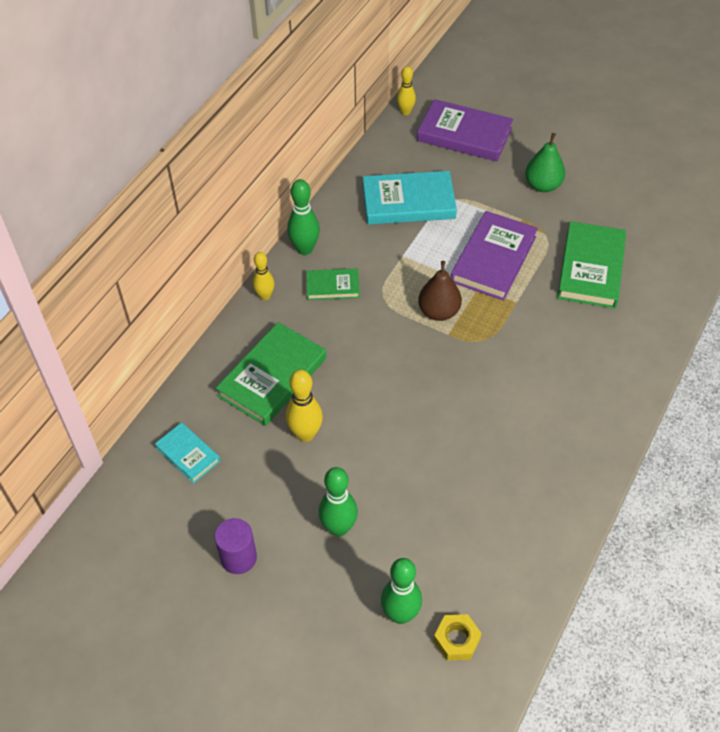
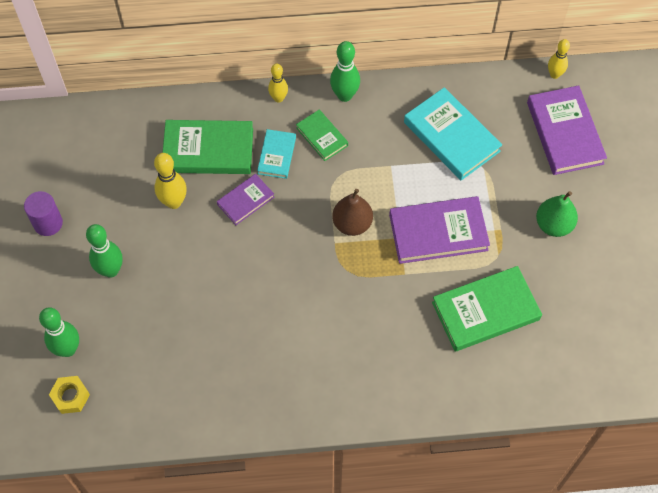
camera: 55 degrees right, 10 degrees up
(188, 454) = (107, 140): turquoise book -> turquoise book (276, 155)
(351, 376) = (246, 201): none -> purple book

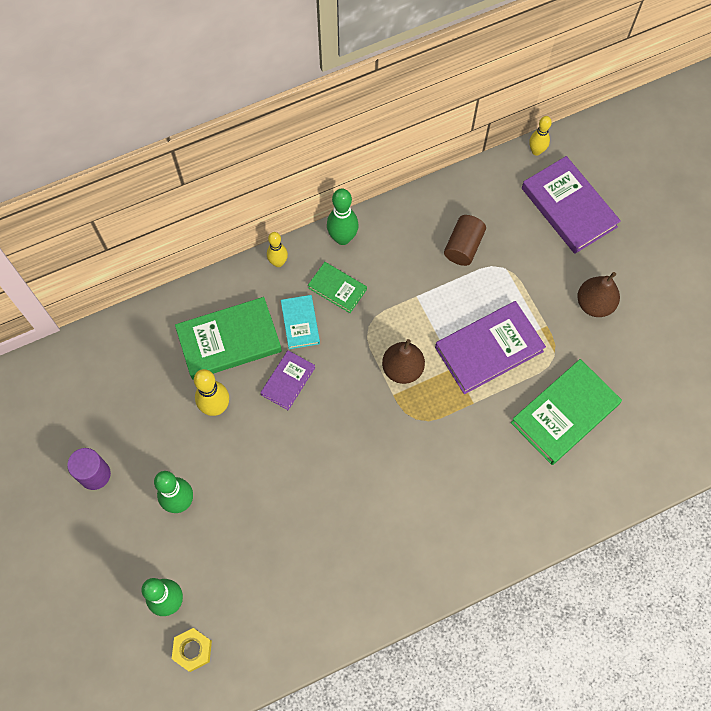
camera: 20 degrees left, 5 degrees up
(451, 136) = (463, 246): turquoise book -> brown cylinder
(553, 225) = (594, 304): green pear -> brown pear

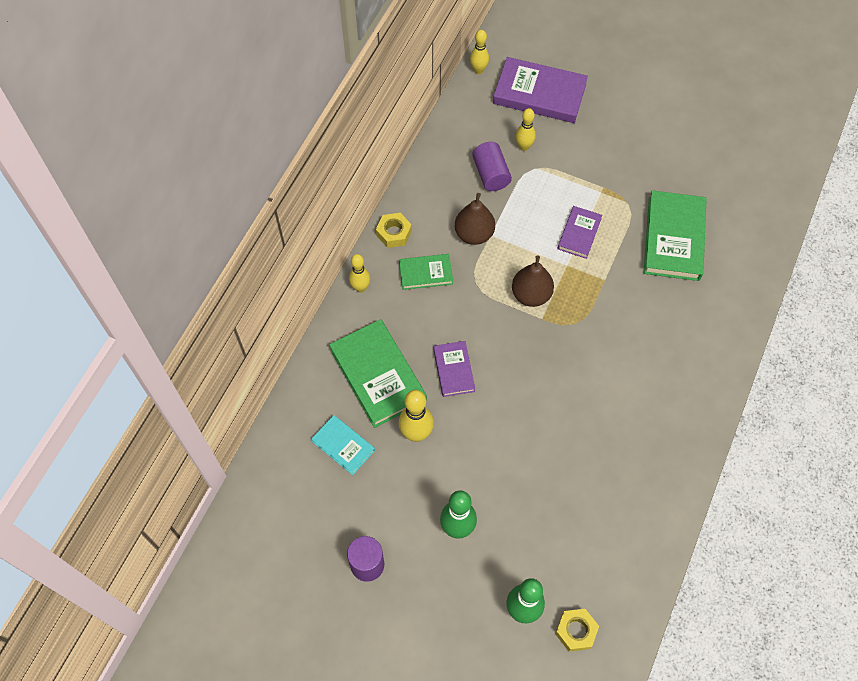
camera: 40 degrees left, 5 degrees down
(229, 340) = (378, 375): green book -> green book turned 60 degrees counterclockwise
(300, 323) = (421, 320): turquoise book -> turquoise book (343, 446)
(342, 238) = (394, 233): green bowling pin -> yellow nut
(463, 246) = (491, 174): brown cylinder -> purple cylinder
(489, 349) = (579, 234): purple book -> purple book, size x0.56
(512, 243) = (524, 147): none -> yellow bowling pin
(594, 304) = (621, 148): brown pear -> brown pear (474, 234)

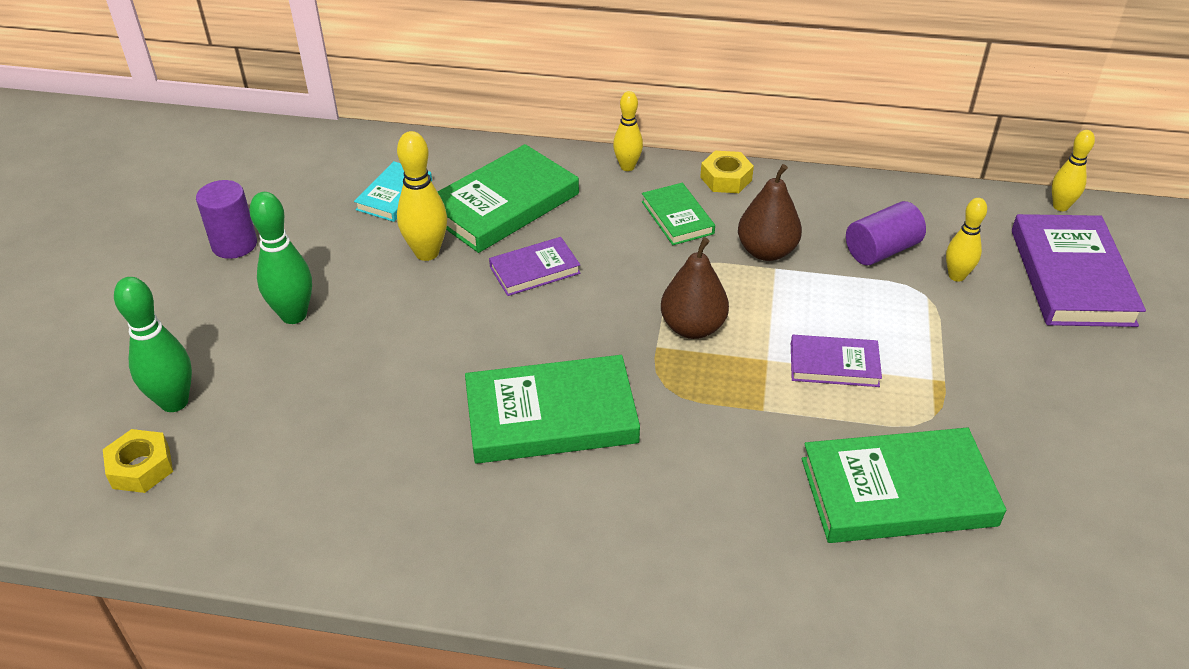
camera: 75 degrees right, 20 degrees down
(585, 388) = (551, 416): none -> green book

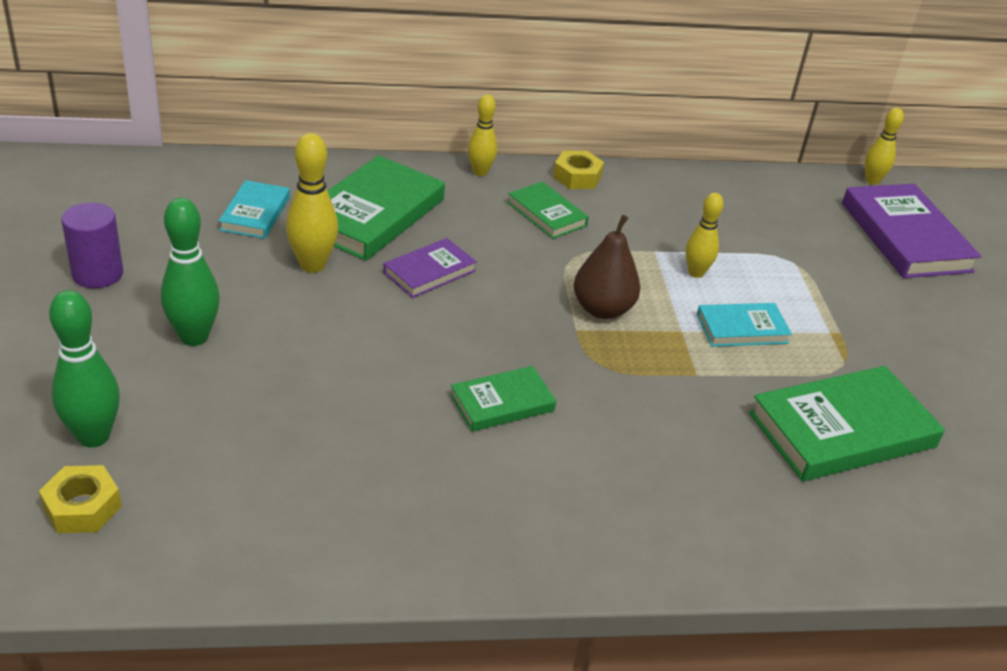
camera: 20 degrees left, 5 degrees down
(551, 416) = (502, 403): green book -> green book, size x0.56
(766, 251) = (641, 237): brown pear -> none
(834, 365) = (742, 329): purple book -> turquoise book
(881, 250) = (741, 228): purple cylinder -> none
(956, 276) = (813, 244): yellow bowling pin -> yellow bowling pin (696, 273)

